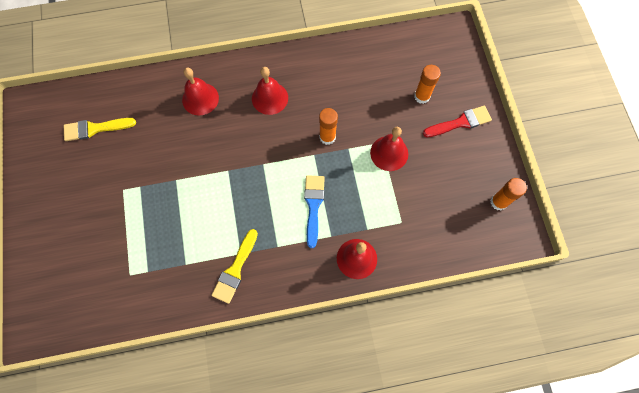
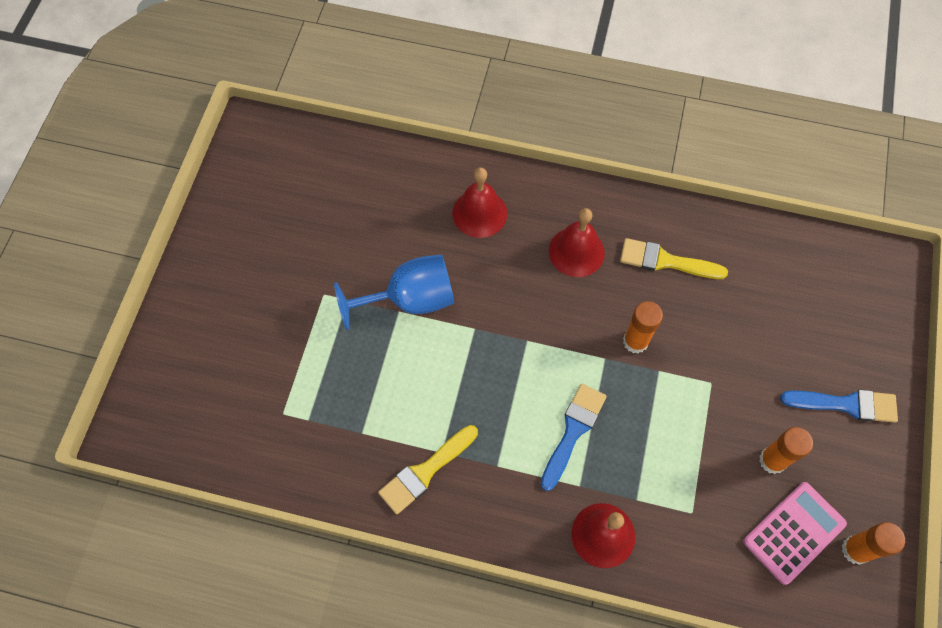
camera: 25 degrees right, 5 degrees down
(95, 129) = (323, 197): yellow brush -> yellow brush (665, 261)
(180, 169) = (410, 299): none -> blue goblet
(389, 153) = (716, 403): red bell -> none
(422, 96) = (802, 341): orange glue stick -> orange glue stick (772, 460)
(460, 122) = (846, 404): red brush -> blue brush
(462, 208) = (794, 532): none -> pink calculator

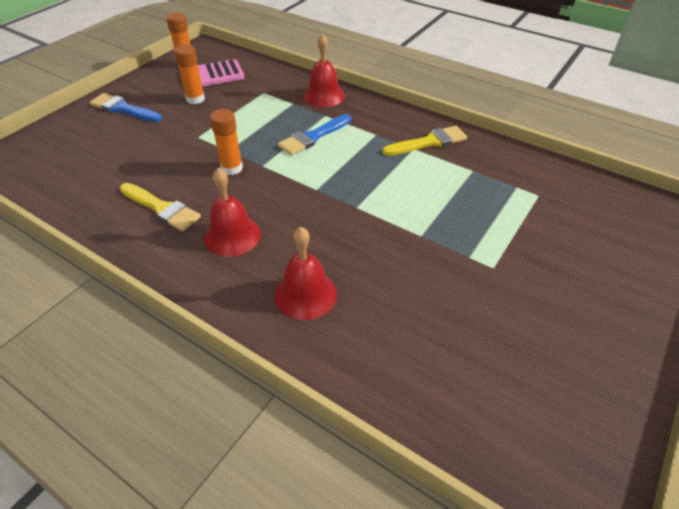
camera: 160 degrees left, 20 degrees down
(410, 299) = (407, 241): blue goblet -> none

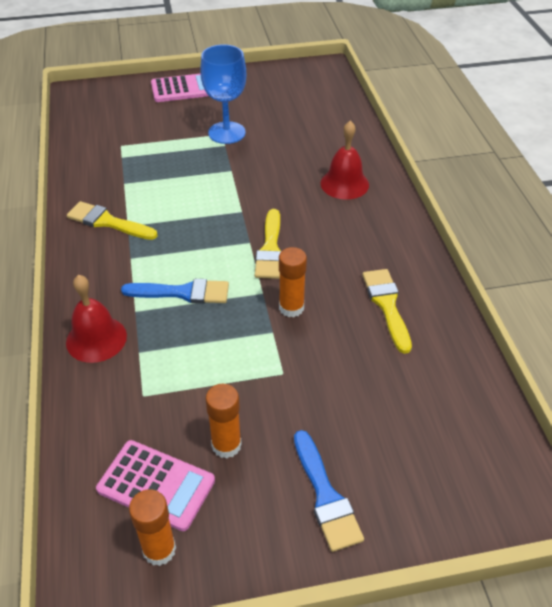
camera: 135 degrees left, 0 degrees up
(232, 236) = (352, 246): red bell -> none
(294, 194) = (270, 249): none -> yellow brush
(491, 272) = (227, 133): none -> blue goblet
(630, 296) = (183, 89): none -> pink calculator

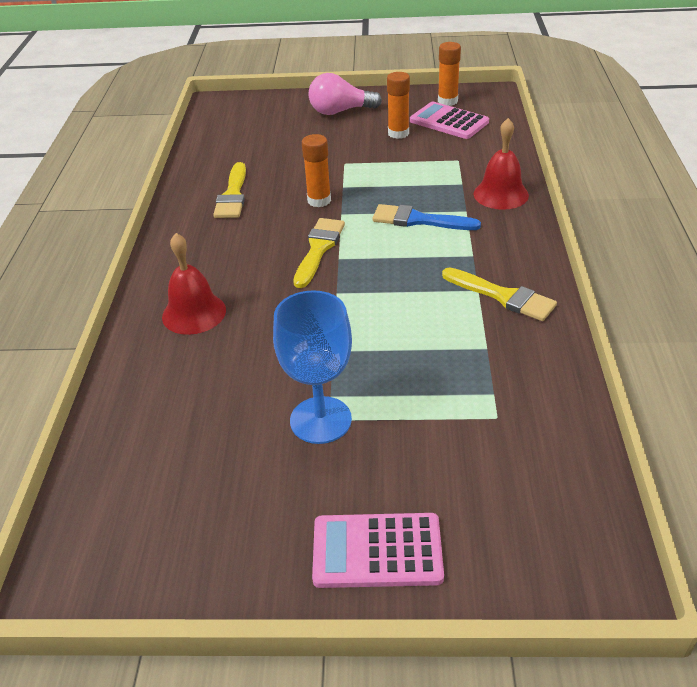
camera: 165 degrees left, 5 degrees down
(325, 496) = (340, 111): blue brush -> pink light bulb

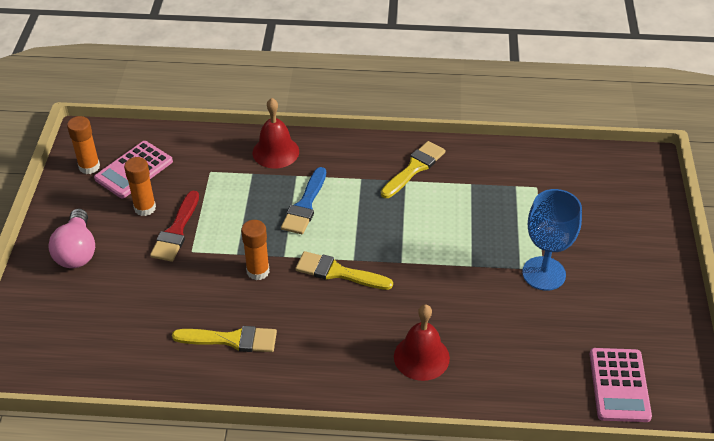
camera: 90 degrees left, 5 degrees up
(370, 152) = (176, 231): none -> red brush
(377, 551) = (646, 249): pink calculator -> pink calculator (619, 385)

